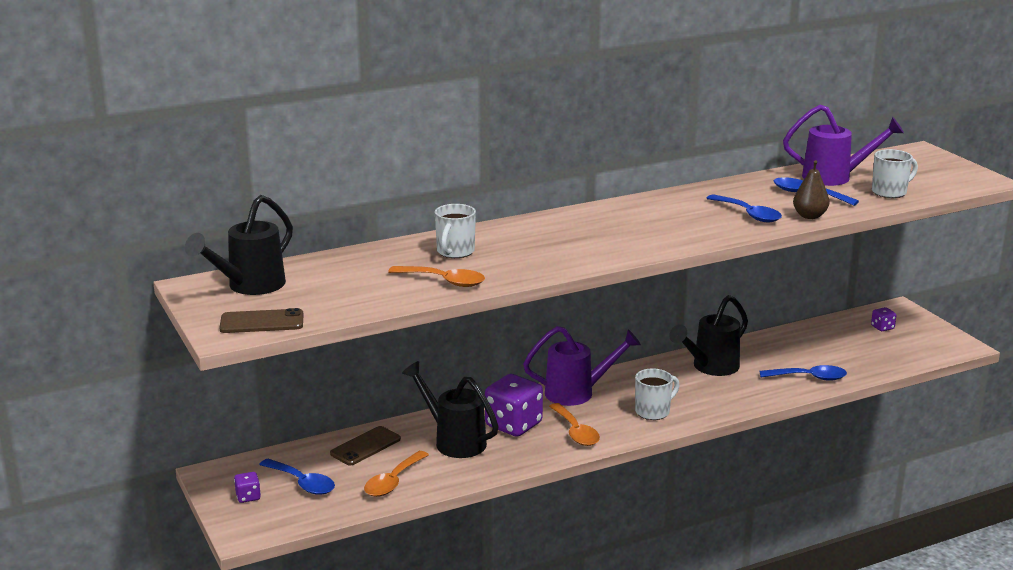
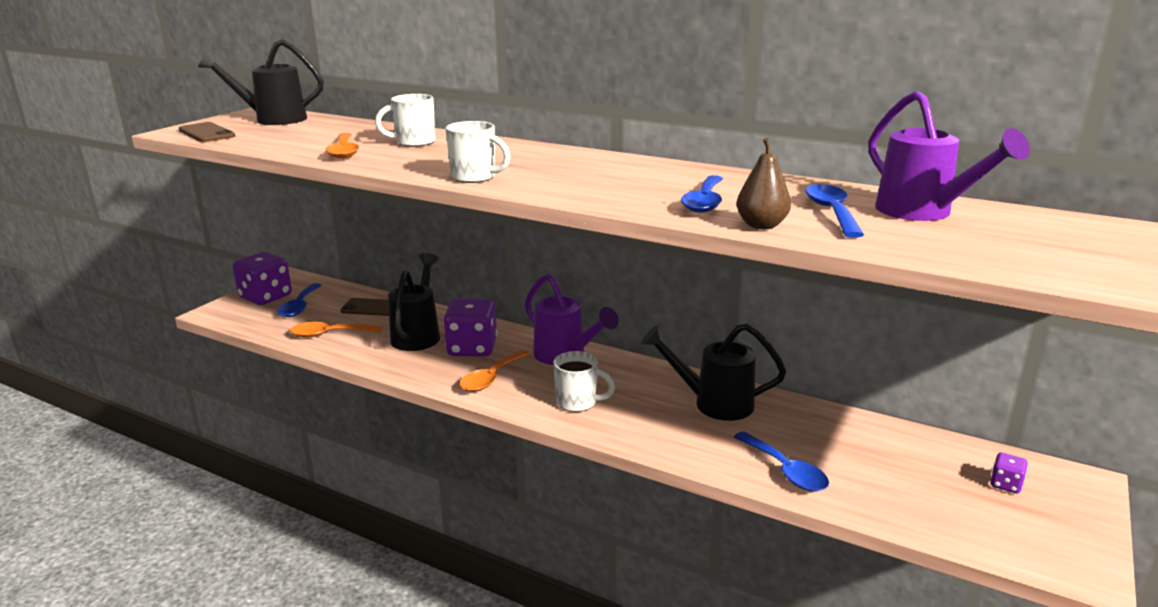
camera: 55 degrees right, 0 degrees up
(248, 497) = (266, 297): purple dice -> purple dice, size x2.17
(890, 192) = (949, 246): white mug -> white mug (475, 177)

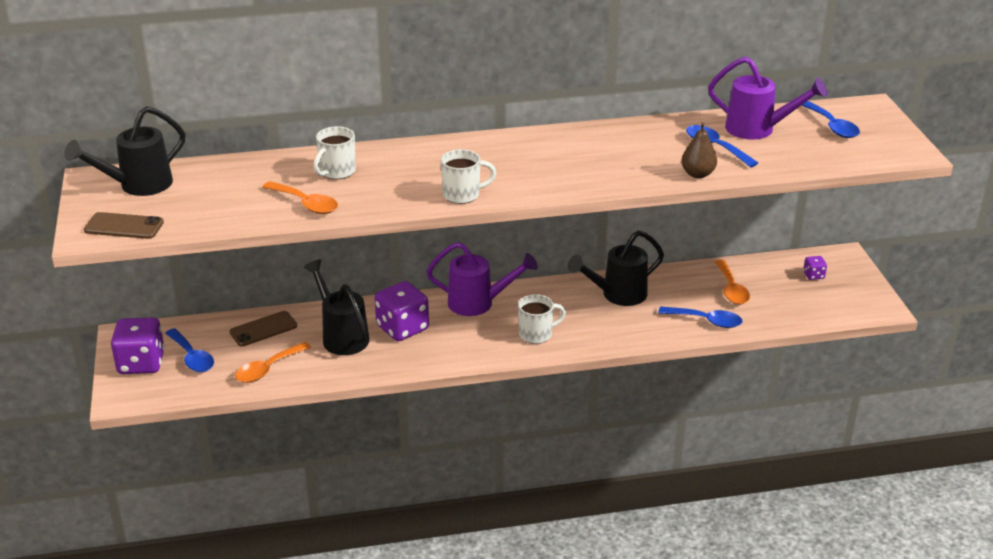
camera: 40 degrees left, 10 degrees up
(491, 378) = (453, 345): orange spoon -> orange spoon (731, 289)
(704, 202) = (639, 164): blue spoon -> blue spoon (832, 126)

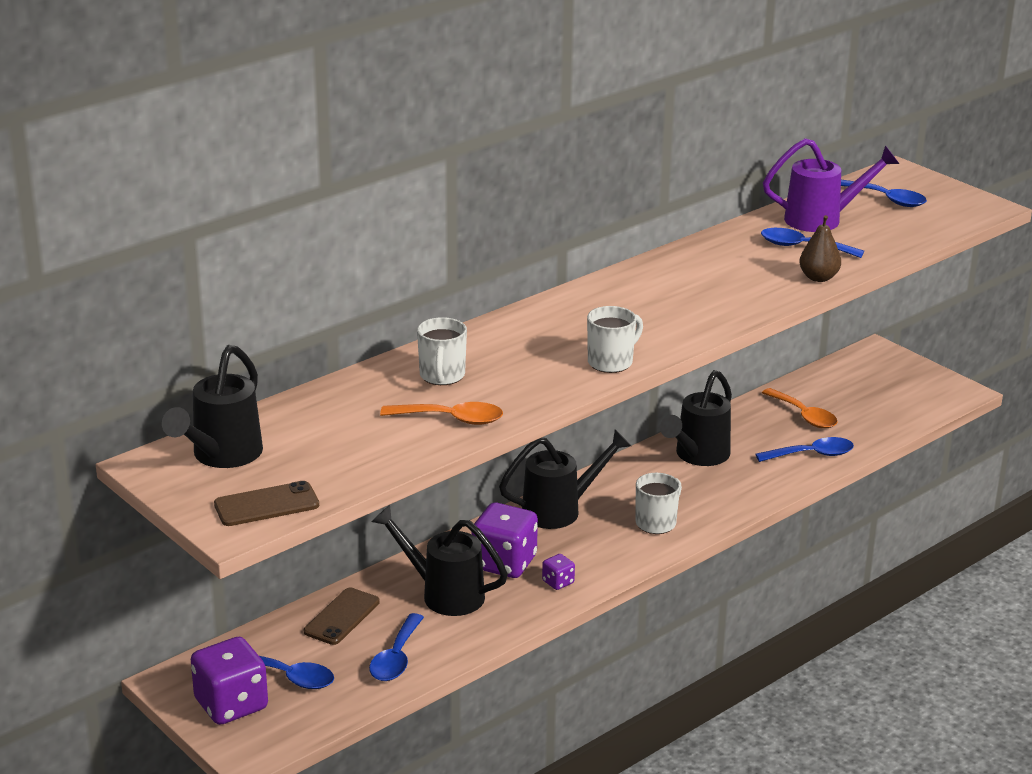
camera: 30 degrees left, 5 degrees down
(267, 369) = (396, 658): orange spoon -> blue spoon
(479, 303) = (561, 510): purple watering can -> black watering can
(813, 275) = (867, 378): purple dice -> purple dice (558, 582)

